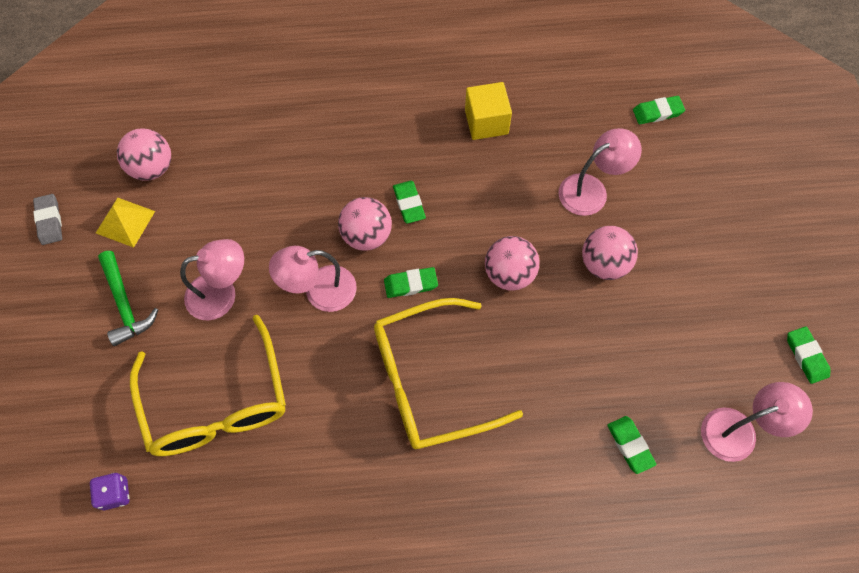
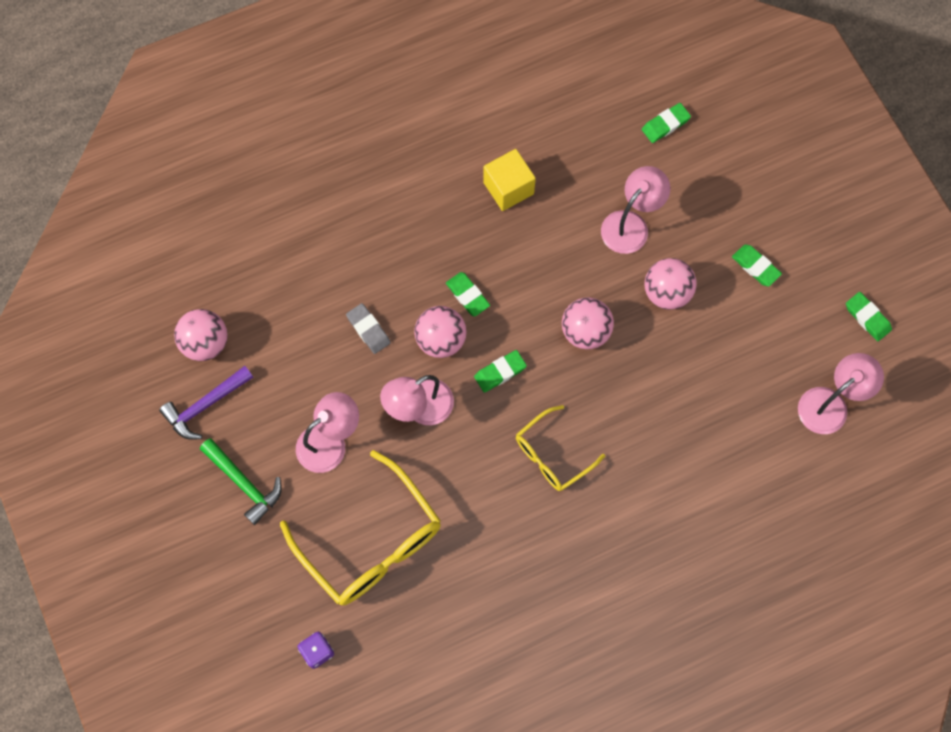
camera: 20 degrees left, 5 degrees up
(49, 221) = (131, 430): grey eraser -> grey eraser (368, 330)
(125, 222) = (205, 405): yellow pyramid -> purple hammer
(430, 381) = (552, 455): yellow glasses -> yellow glasses, size x0.57
(630, 445) = (744, 449): green eraser -> green eraser (755, 266)

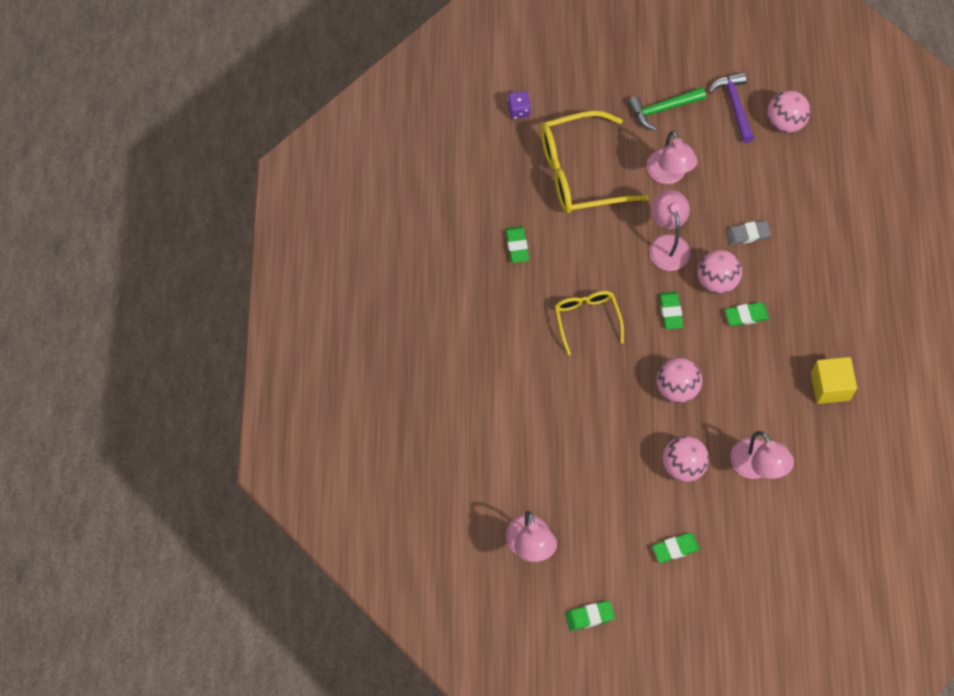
camera: 115 degrees right, 5 degrees down
(665, 124) = (840, 541): green eraser -> green eraser (517, 246)

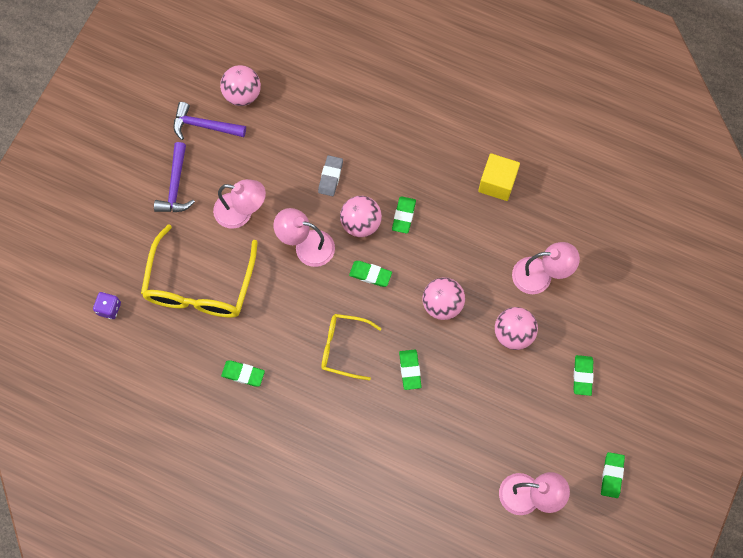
camera: 65 degrees left, 5 degrees up
(596, 387) = (410, 370): none -> green eraser
(662, 109) = (175, 185): green hammer -> purple hammer

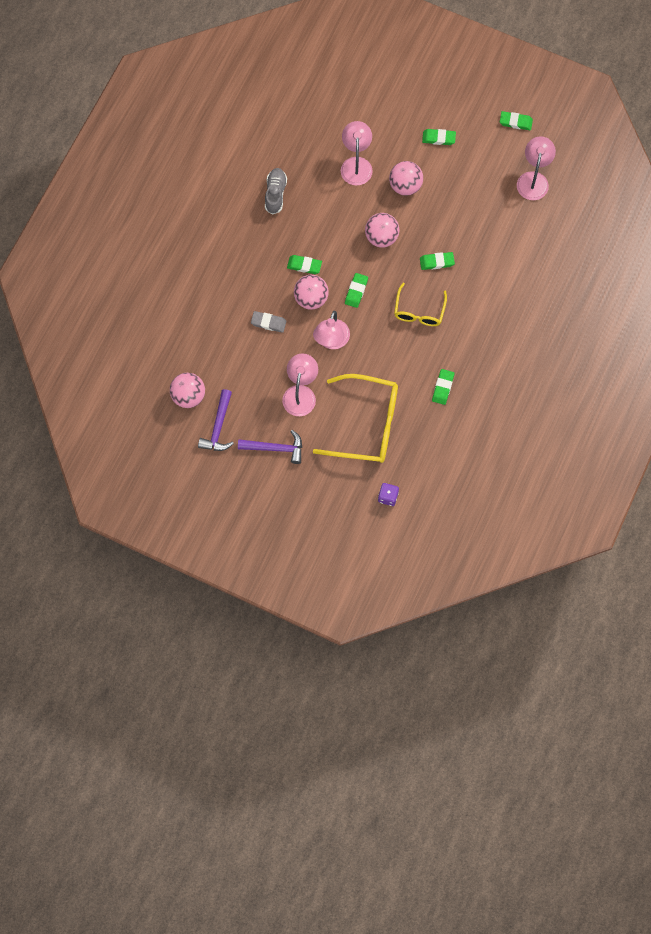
camera: 90 degrees left, 0 degrees up
(497, 183) = (275, 194): yellow cube -> grey shoe

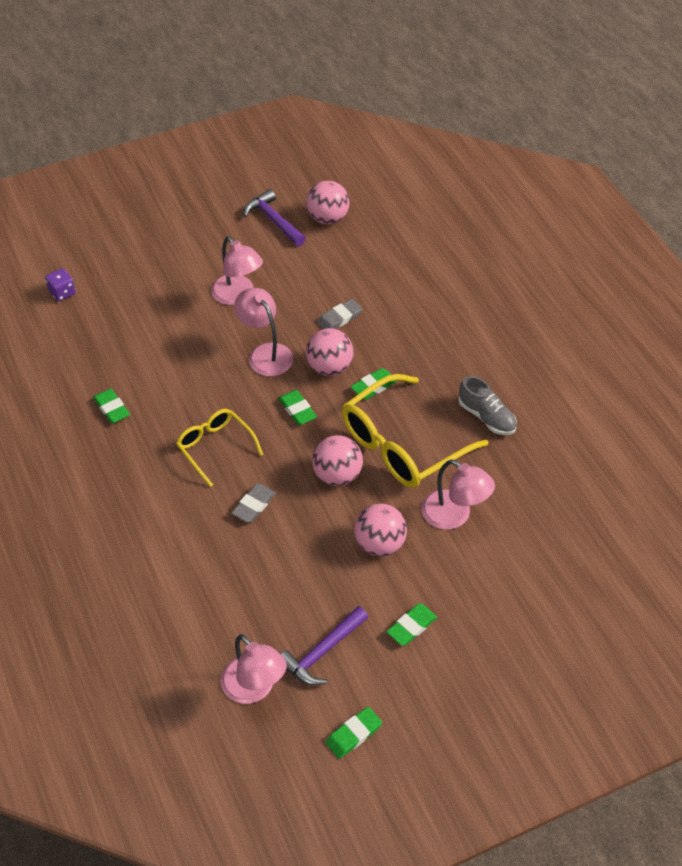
camera: 130 degrees right, 20 degrees down
(275, 448) = (206, 245): purple hammer -> purple hammer (322, 652)
(366, 424) = (148, 323): yellow glasses -> yellow glasses (402, 444)
(436, 262) = (254, 505): green eraser -> grey eraser

